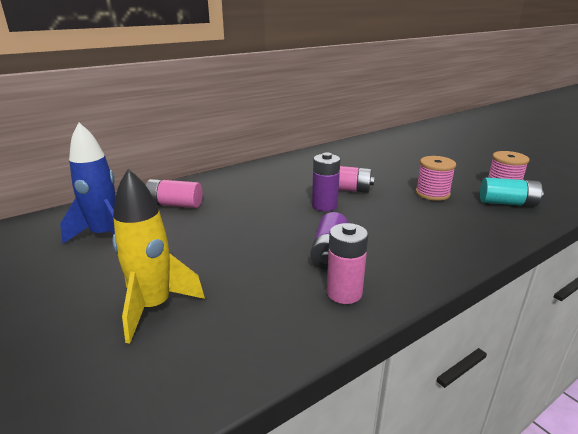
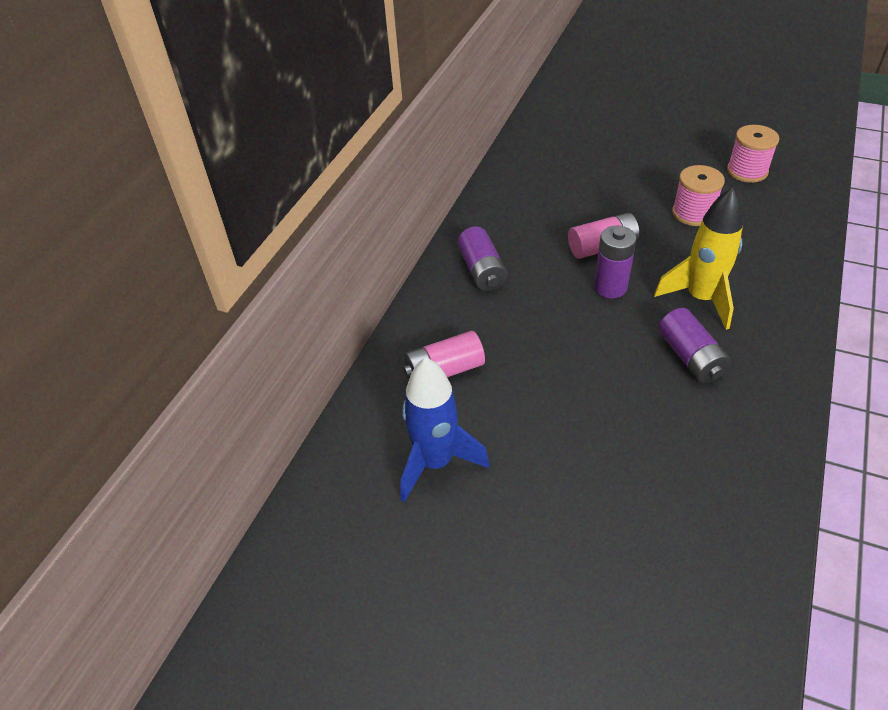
camera: 30 degrees left, 20 degrees up
(154, 307) = (619, 518): yellow rocket -> yellow rocket (700, 299)
(260, 177) = (482, 271): none -> purple battery
(344, 293) = (754, 401): pink battery -> none
(507, 203) = (771, 196): turquoise battery -> none

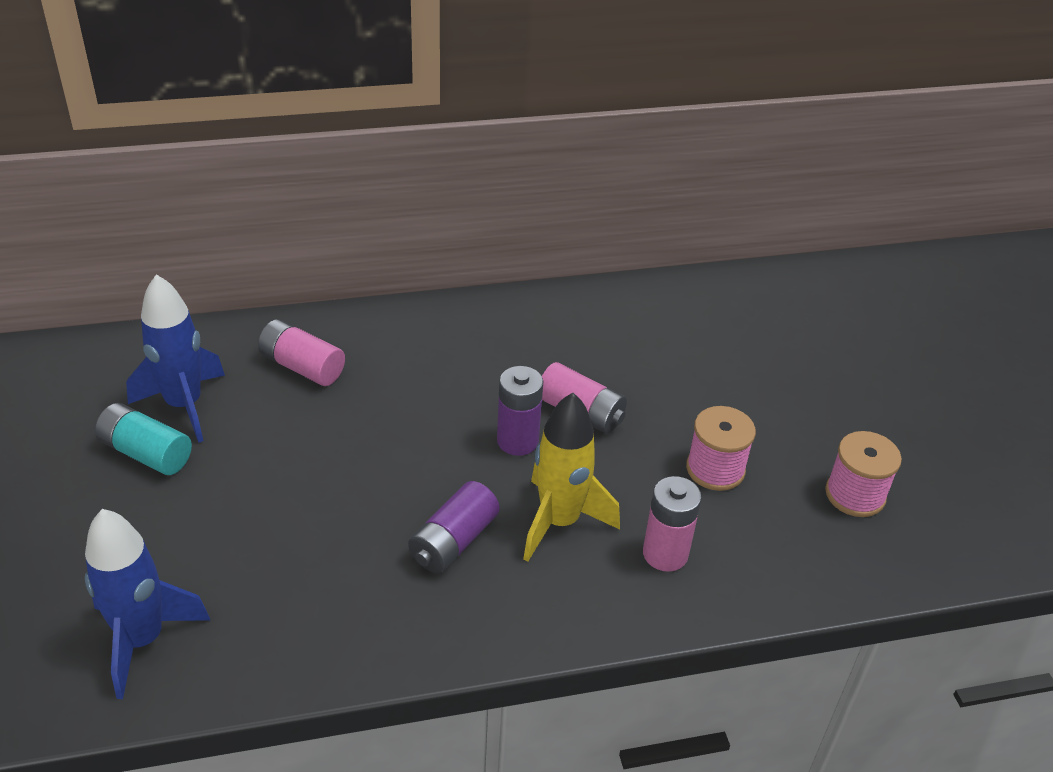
camera: 50 degrees right, 5 degrees down
(477, 509) = (146, 453): none -> turquoise battery
(482, 271) = (464, 337): purple battery -> none
(700, 582) = (142, 640): none -> blue rocket
(755, 264) = (665, 554): none -> pink battery

